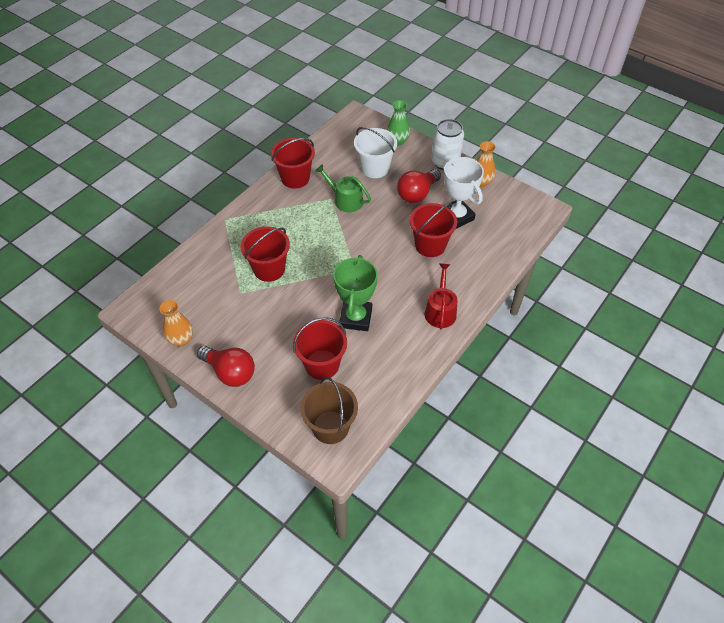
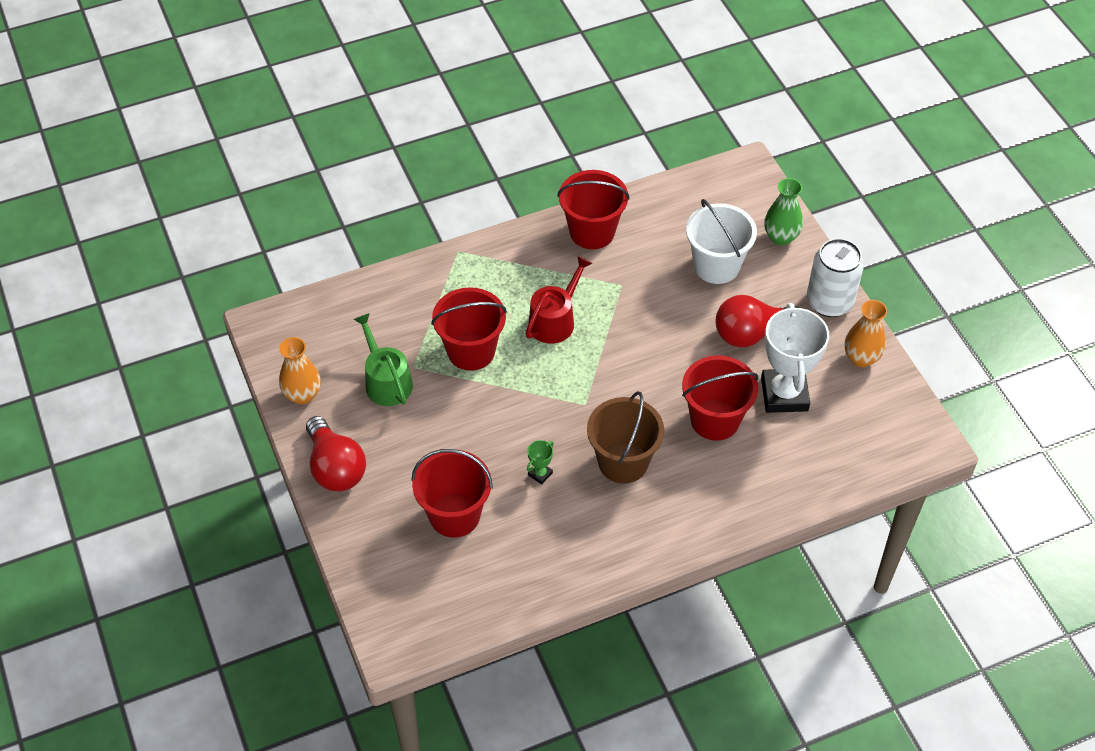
camera: 30 degrees right, 0 degrees up
(330, 427) = (412, 601): brown bucket -> brown bucket (623, 462)
(345, 200) = (640, 296): green watering can -> green watering can (386, 381)
(356, 318) = (540, 474): green trophy -> green trophy, size x0.40
(440, 310) = (662, 520): red watering can -> red watering can (555, 320)

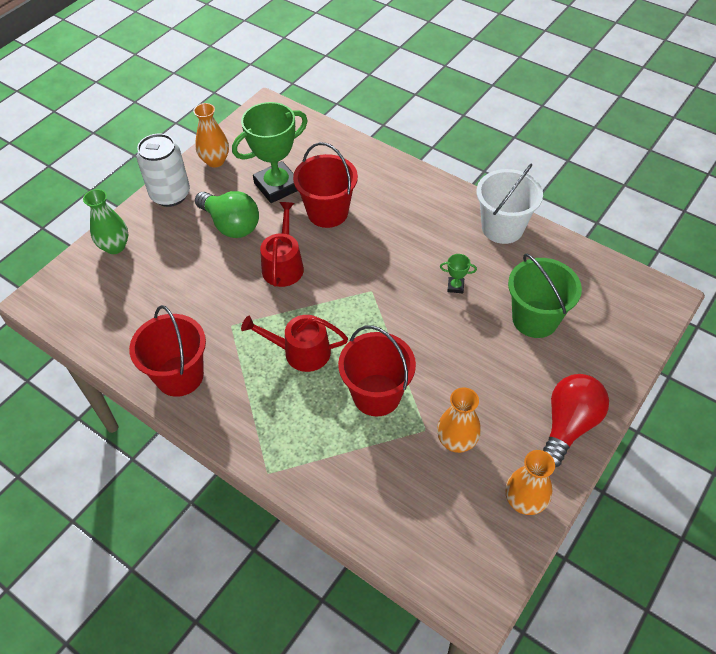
camera: 120 degrees left, 0 degrees up
(386, 381) = (456, 441): green watering can -> orange vase
(454, 515) = (535, 319): red bucket -> green bucket
(623, 462) = (405, 245): brown bucket -> none
(667, 352) = (283, 265): none -> red watering can
(716, 266) = (171, 273): white bucket -> white bucket (502, 228)
(751, 333) = (231, 225): red light bulb -> green light bulb
(784, 394) = (277, 186): white trophy -> green trophy

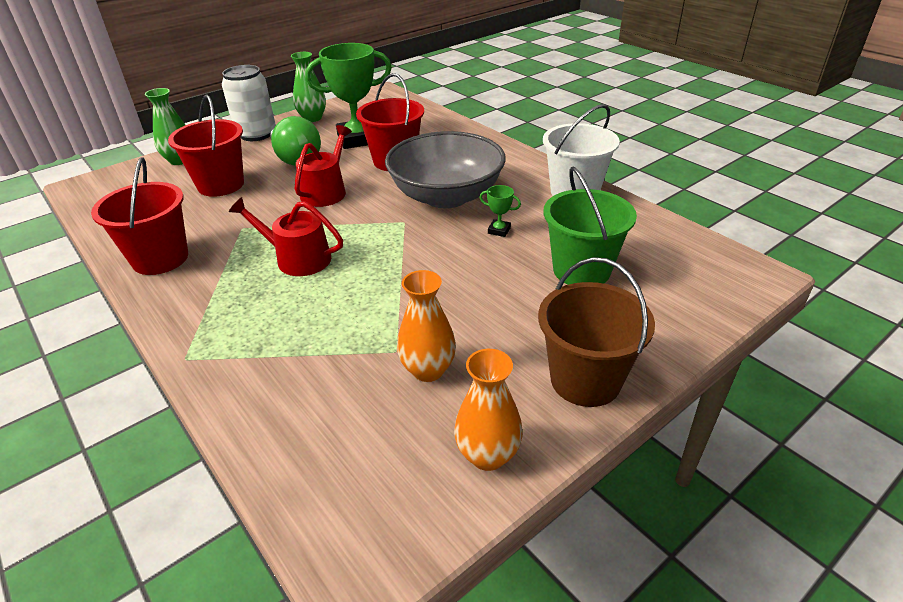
camera: 15 degrees right, 15 degrees down
(215, 161) = (312, 118): orange vase -> green vase
(376, 395) = (356, 308): red bucket -> red bucket (221, 185)
(395, 252) = (446, 196): none -> grey bowl
(568, 425) = (585, 380): red light bulb -> brown bucket

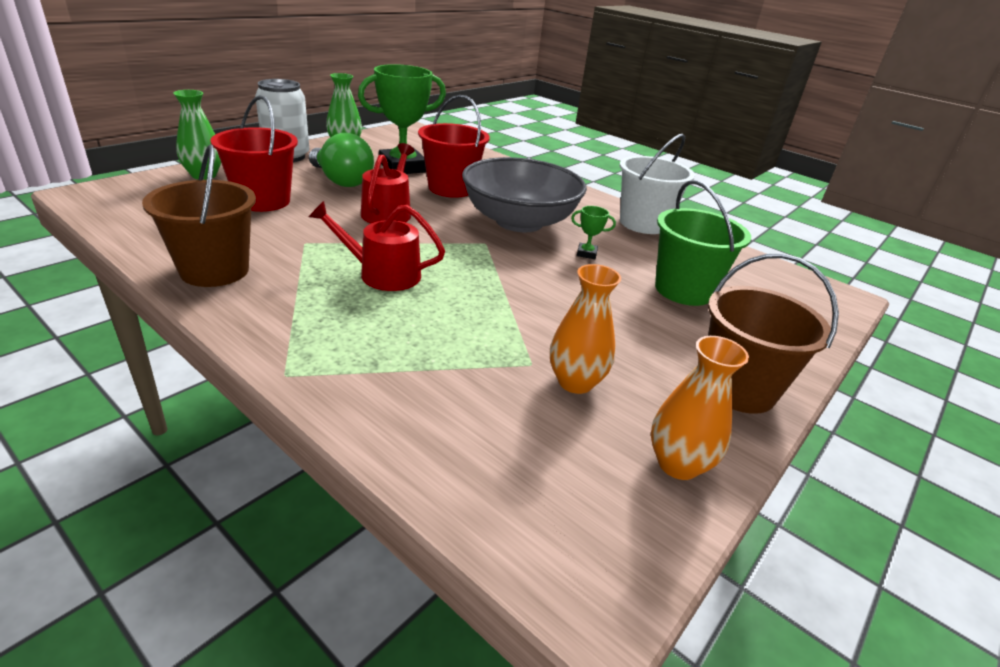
camera: 15 degrees left, 5 degrees down
(160, 258) = (215, 270): red bucket -> brown bucket

